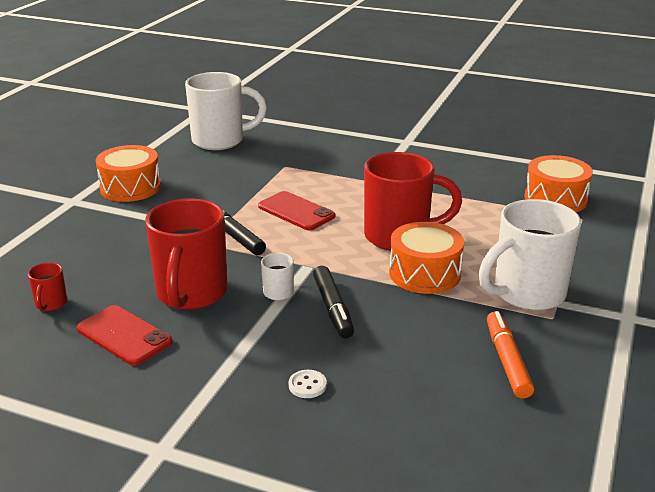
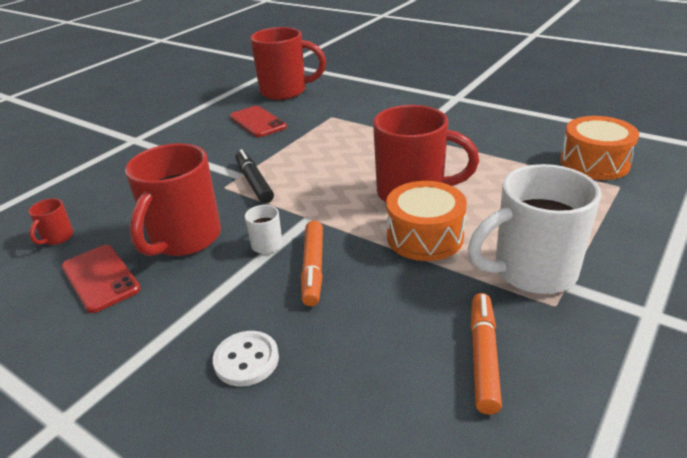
camera: 15 degrees right, 5 degrees up
(130, 187) = (188, 130): orange drum -> none
(220, 141) = (285, 91): white mug -> red mug
(296, 211) = (322, 161): red phone -> red phone (257, 122)
(307, 385) = (246, 360): white button -> white button, size x1.53
(333, 308) = (313, 268): black marker -> orange marker

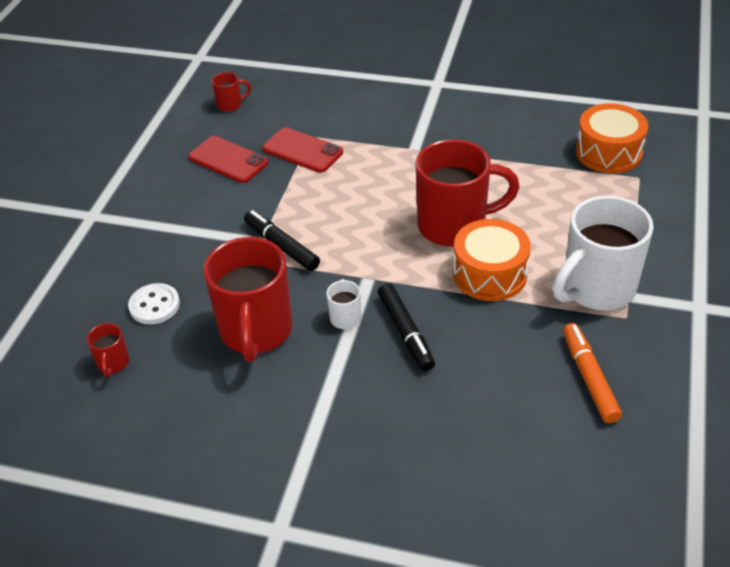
camera: 20 degrees left, 10 degrees up
(100, 278) = (202, 395): red phone -> red phone (302, 150)
(246, 360) = (401, 434): white button -> white button (154, 305)
(285, 91) = (230, 105): red mug -> red mug, size x0.43
(313, 268) = (405, 332): orange marker -> black marker

